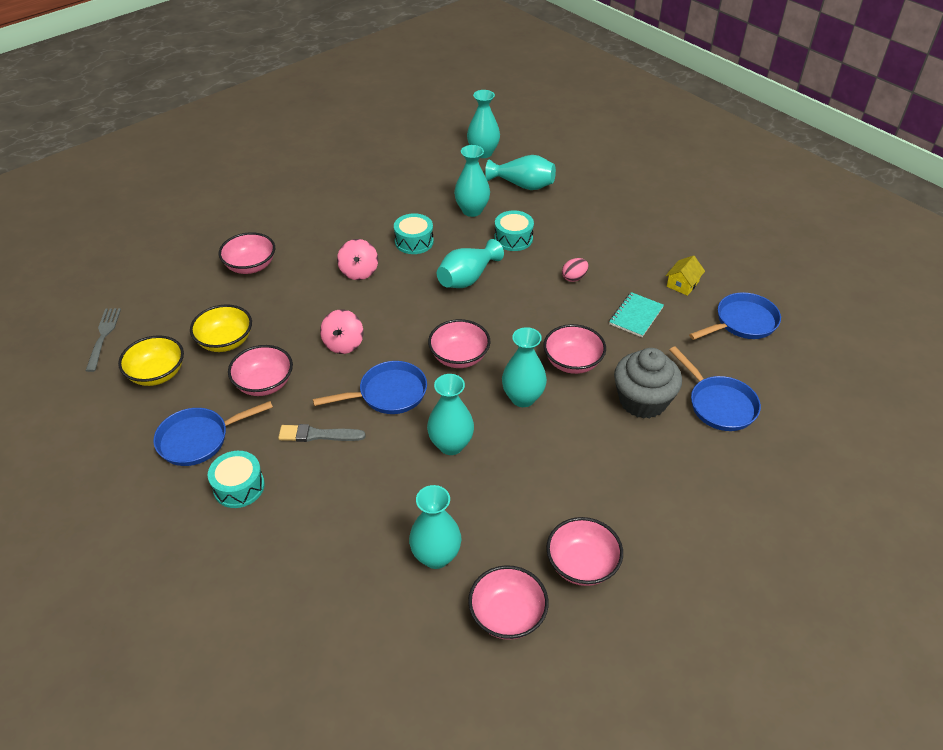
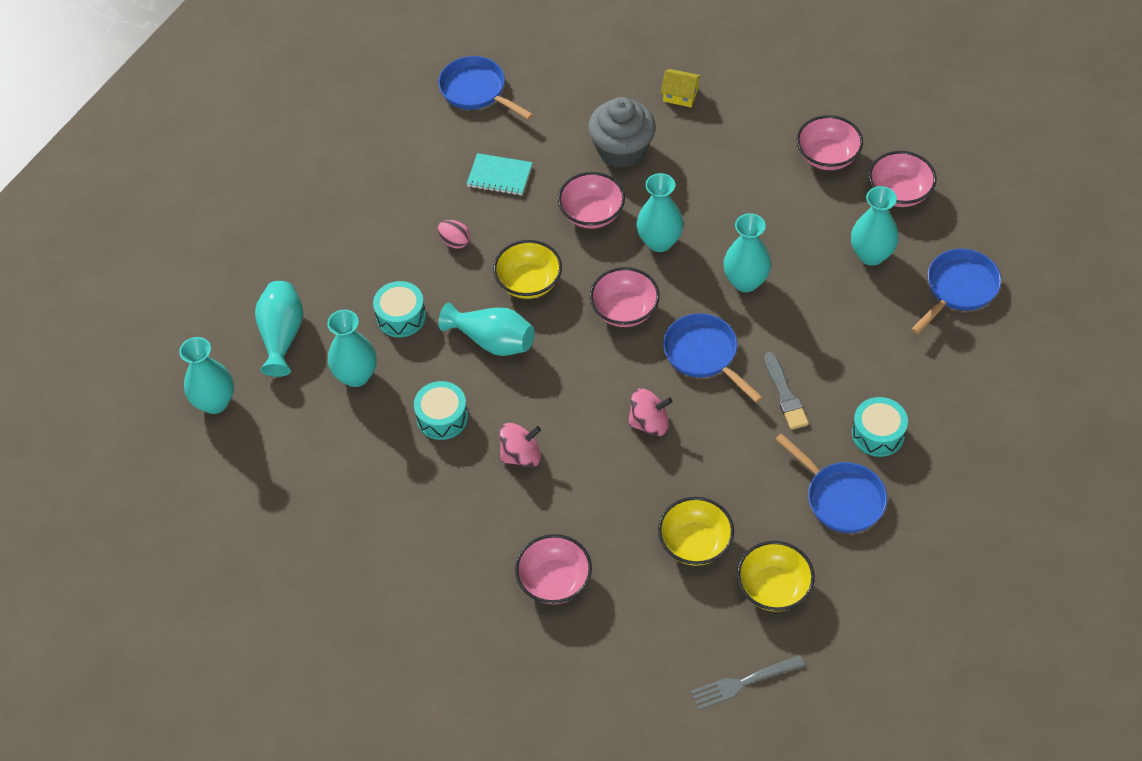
camera: 105 degrees left, 10 degrees up
(264, 383) = (740, 473): pink bowl -> none
(514, 309) = (529, 282): none -> yellow bowl
(682, 284) = (431, 146): yellow house -> yellow house (680, 95)
(719, 404) = (602, 94): blue pan -> blue pan (959, 289)

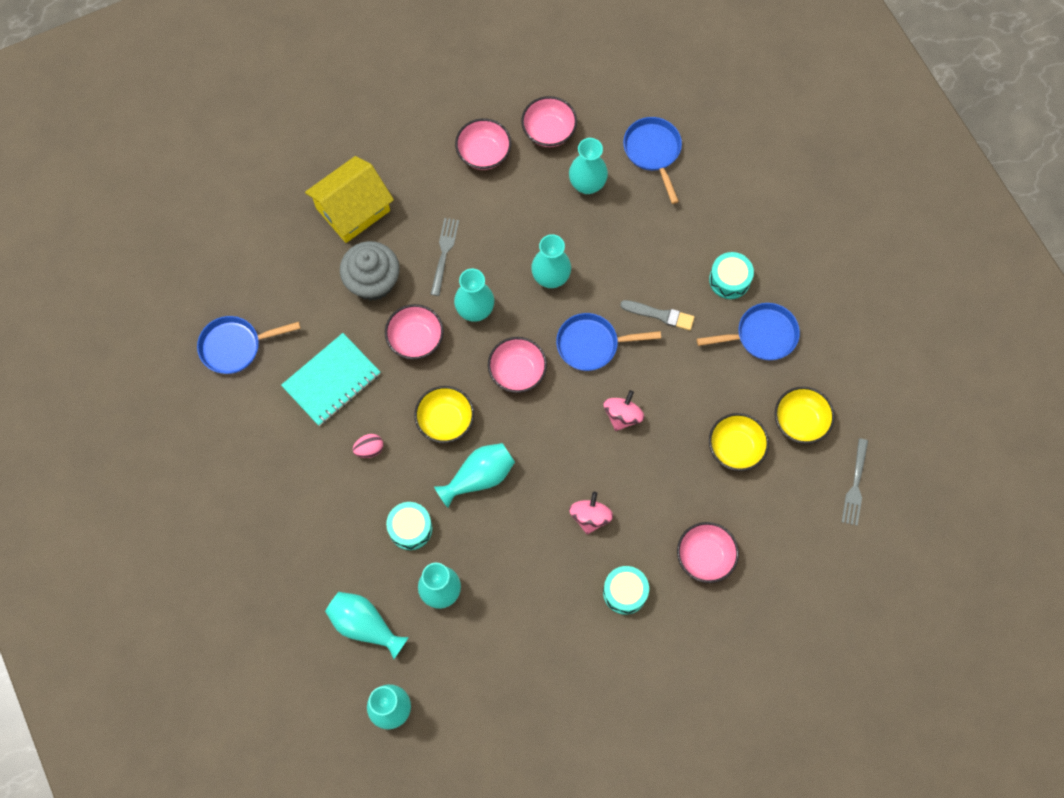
camera: 60 degrees left, 15 degrees up
(442, 417) = (521, 552): turquoise drum -> turquoise drum (625, 592)
(499, 176) = (331, 380): turquoise notebook -> turquoise notebook, size x1.58
(680, 95) = (353, 209): yellow house -> yellow house, size x2.15
(697, 185) = (444, 253): none -> grey fork

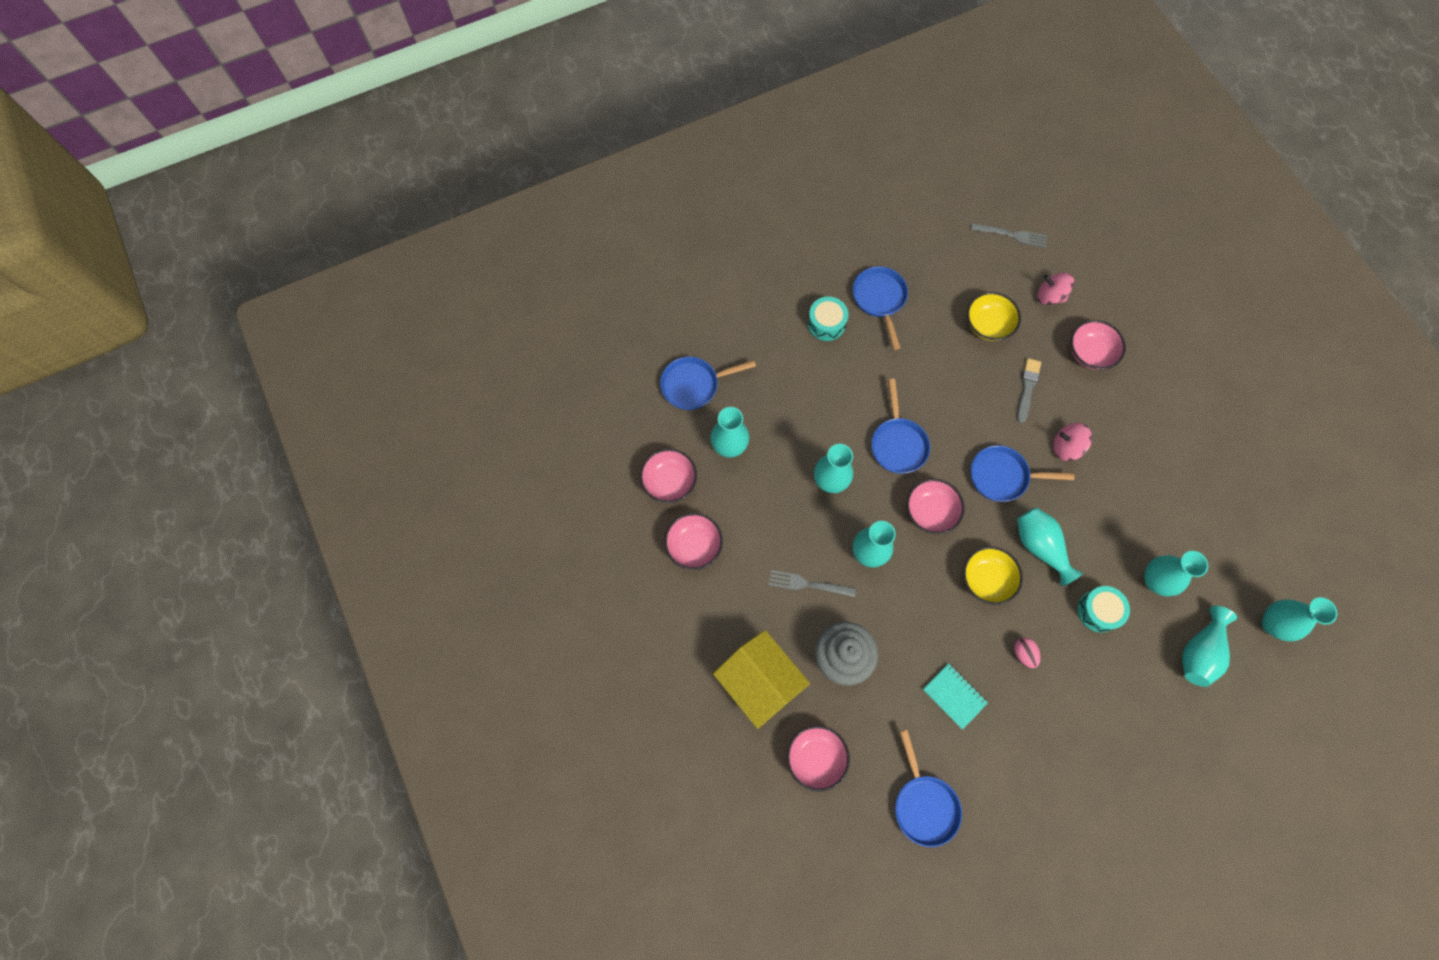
camera: 90 degrees left, 0 degrees up
(331, 380) = (954, 696): turquoise notebook -> turquoise notebook, size x0.63
(415, 339) = (903, 611): pink bowl -> pink bowl (815, 758)
(556, 447) = (1002, 476): none -> blue pan
(622, 416) = (966, 418): pink spinning top -> pink spinning top (1050, 296)
(625, 592) = (1131, 419): turquoise drum -> none
(660, 315) = (864, 383): grey brush -> grey brush (1027, 388)
(800, 421) = (958, 273): yellow bowl -> none

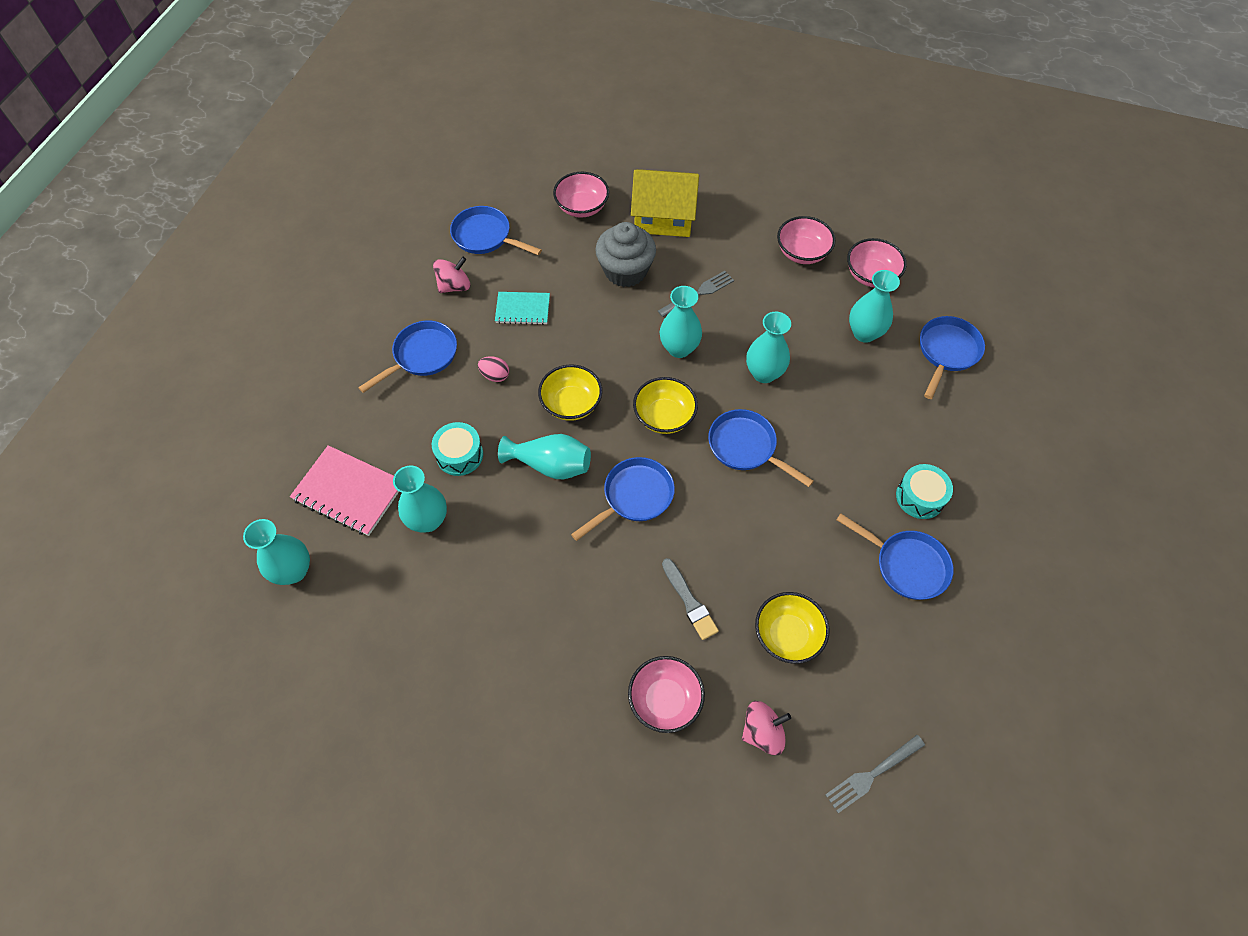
camera: 135 degrees right, 10 degrees down
(930, 512) = (664, 416): pink bowl -> yellow bowl
(1066, 447) = (603, 574): pink spinning top -> pink spinning top (454, 286)
(1067, 724) = (422, 356): none -> blue pan
(1199, 652) = (349, 492): turquoise vase -> pink notebook

